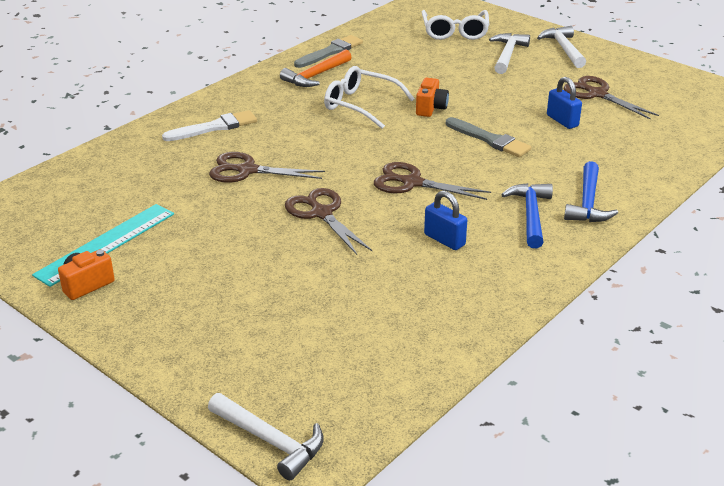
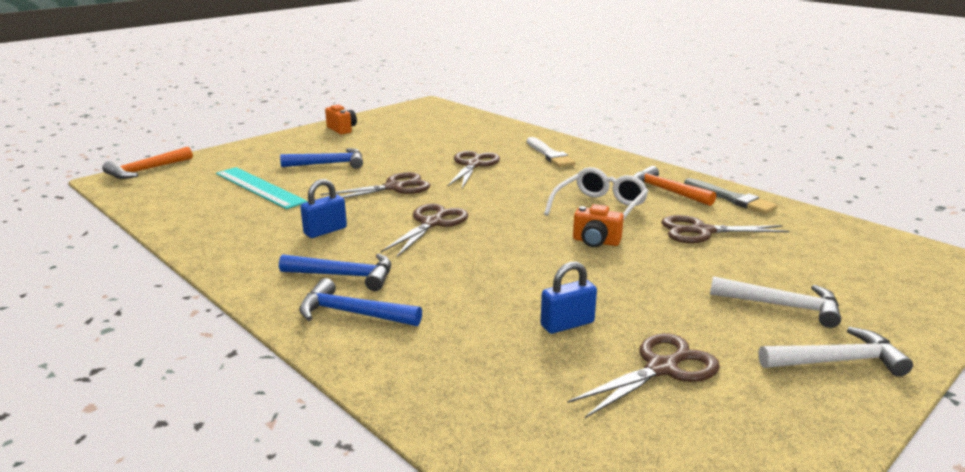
camera: 95 degrees right, 10 degrees down
(106, 244) = (386, 132): turquoise ruler -> turquoise ruler (259, 187)
(242, 271) = (329, 164): none -> blue hammer
(270, 441) = (146, 170): white hammer -> orange hammer
(400, 68) = (702, 231): none -> brown scissors
(454, 31) = (846, 273): white glasses -> none
(489, 139) = (517, 269): grey brush -> none

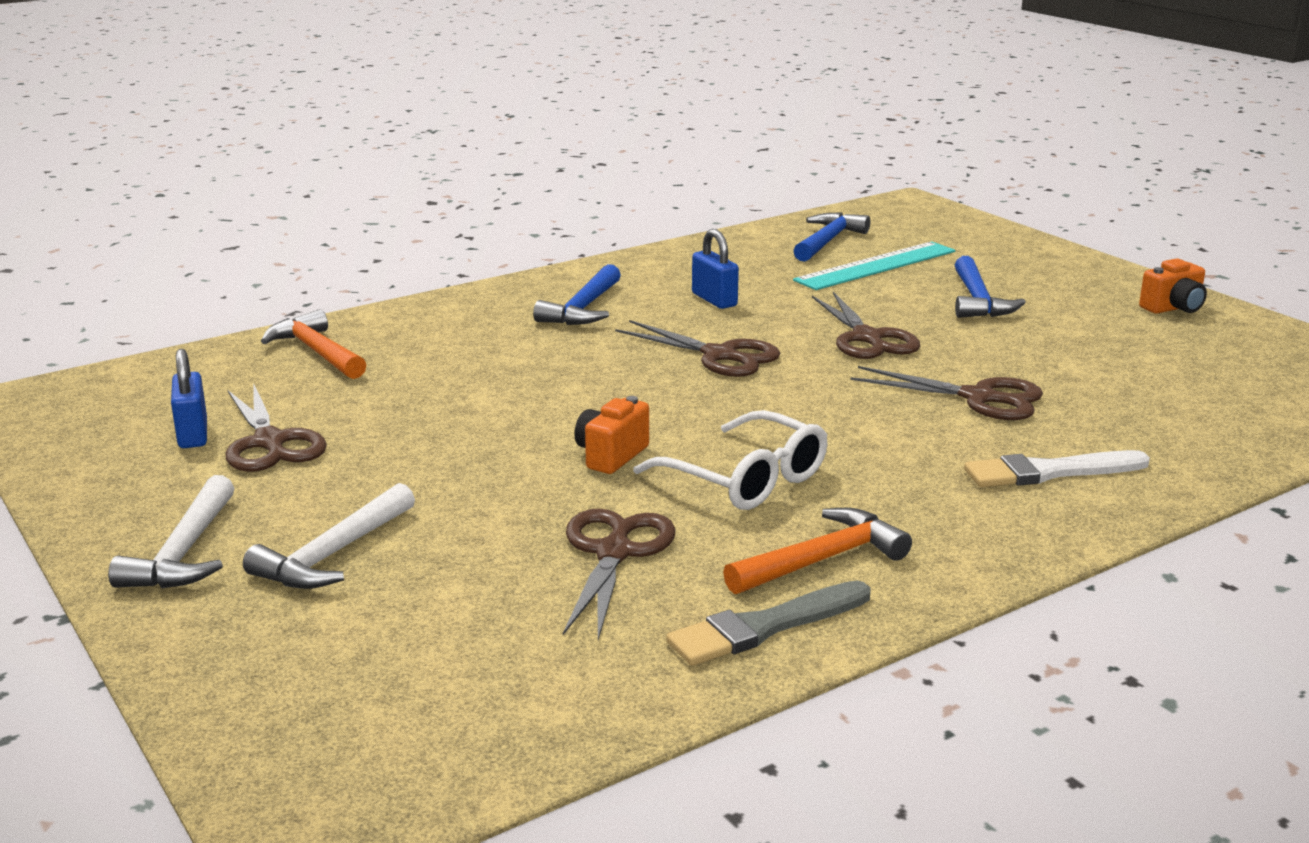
camera: 100 degrees right, 0 degrees up
(146, 170) = (946, 212): orange hammer -> orange hammer (317, 352)
(352, 313) = (494, 311): blue hammer -> blue hammer (827, 241)
(567, 324) = (396, 407): blue padlock -> blue padlock (193, 434)

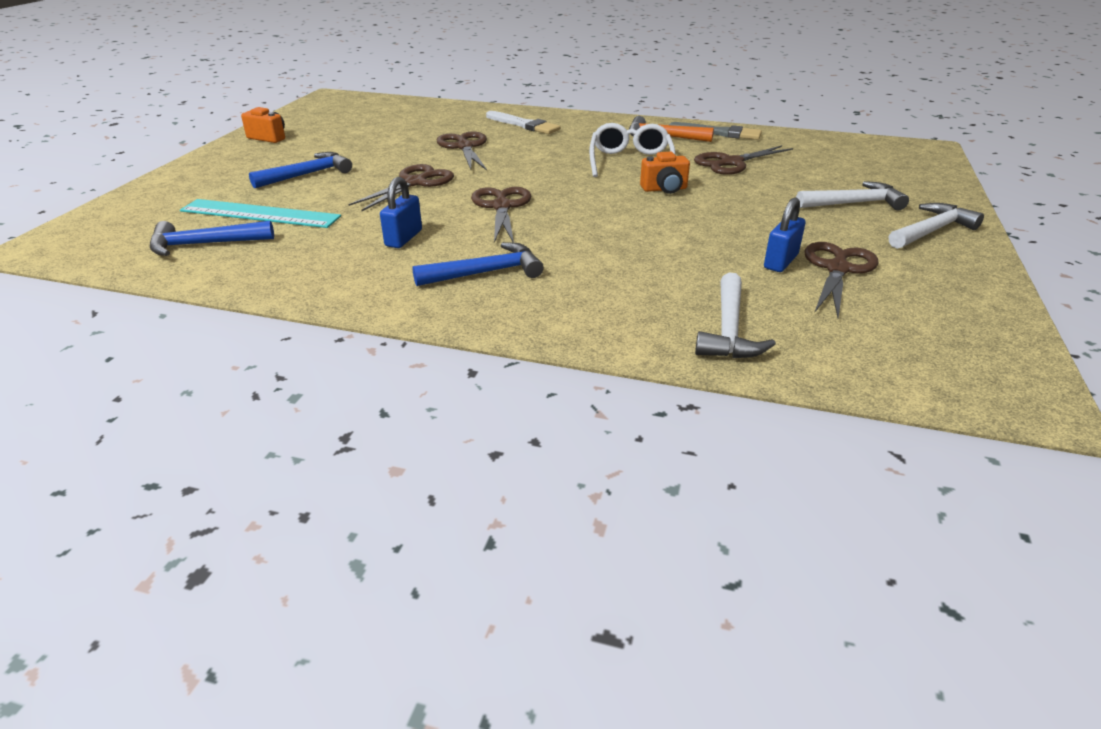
camera: 130 degrees left, 10 degrees up
(193, 434) = (887, 297): blue padlock -> blue padlock (780, 261)
(317, 352) = (729, 329): orange hammer -> white hammer

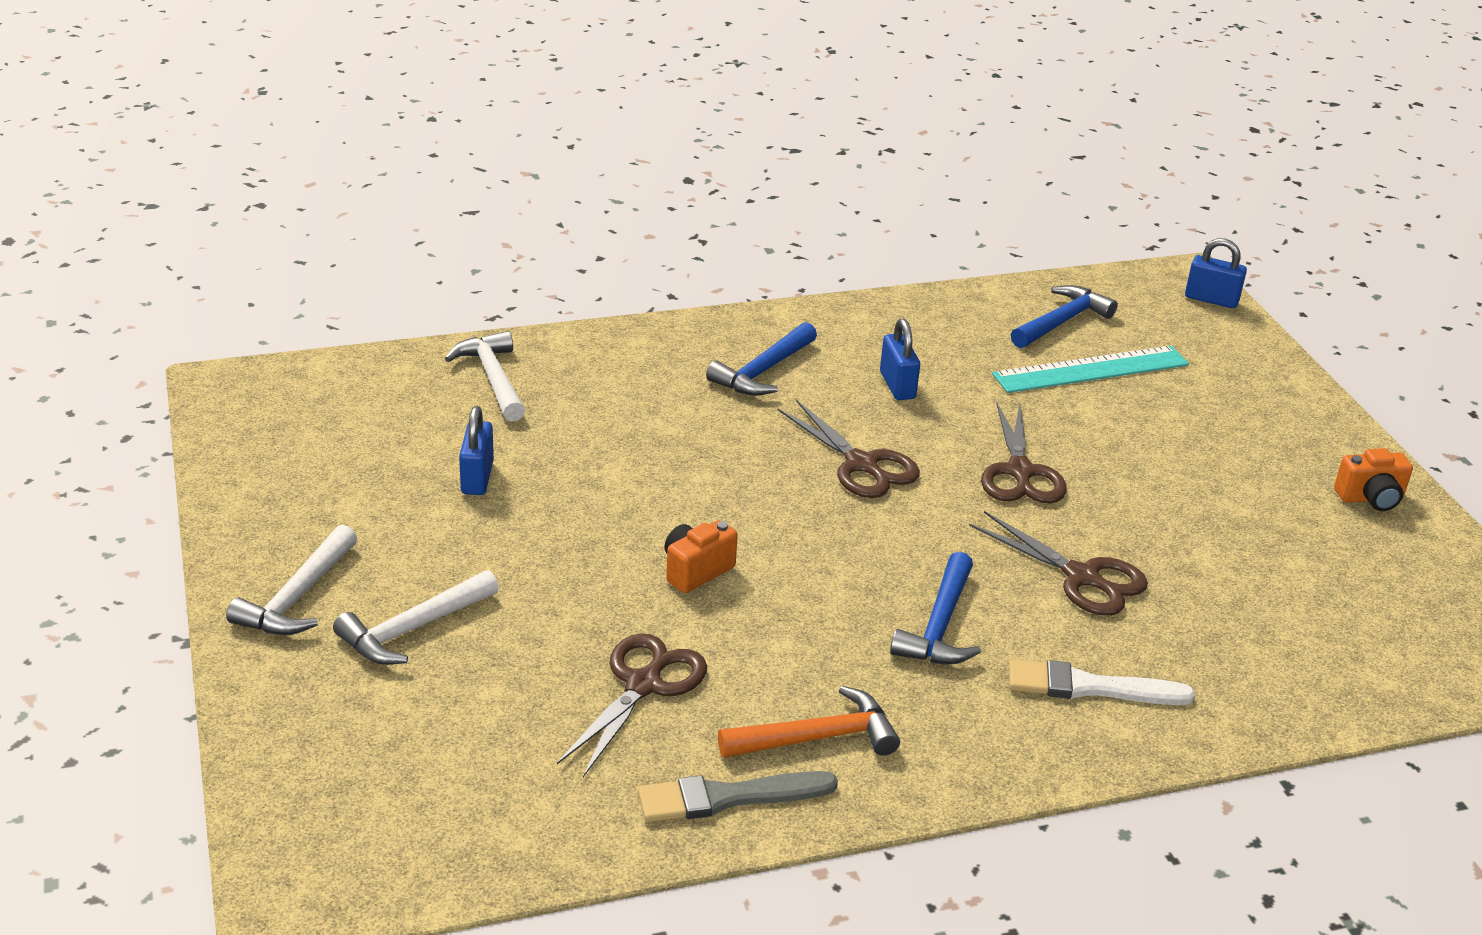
camera: 145 degrees right, 0 degrees up
(71, 229) = (1211, 299): none -> blue padlock
(307, 174) = (1167, 443): blue hammer -> blue hammer (940, 625)
(630, 162) = (800, 627): white glasses -> none
(837, 269) = (410, 485): brown scissors -> none

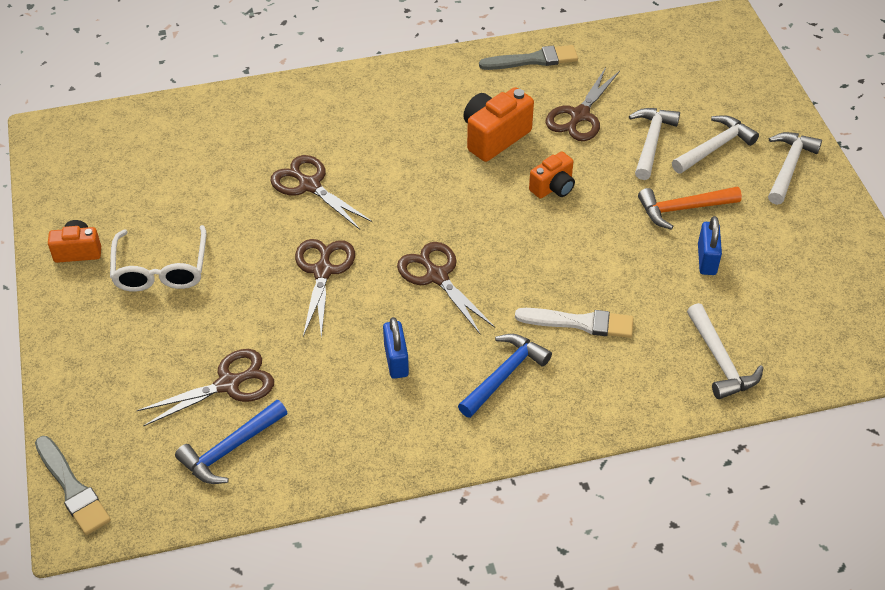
camera: 175 degrees left, 15 degrees up
(522, 638) = (651, 142): none -> white hammer
(795, 648) = (494, 137): none -> orange camera
(817, 738) = (486, 88): orange hammer -> orange hammer (683, 209)
(940, 625) = (407, 152): blue hammer -> none
(1090, 687) = (331, 115): white brush -> white brush (580, 323)
(1091, 369) = (228, 384): turquoise ruler -> brown scissors
(1211, 299) = (72, 488): blue padlock -> grey brush
(1242, 477) = (161, 269): none -> white glasses

